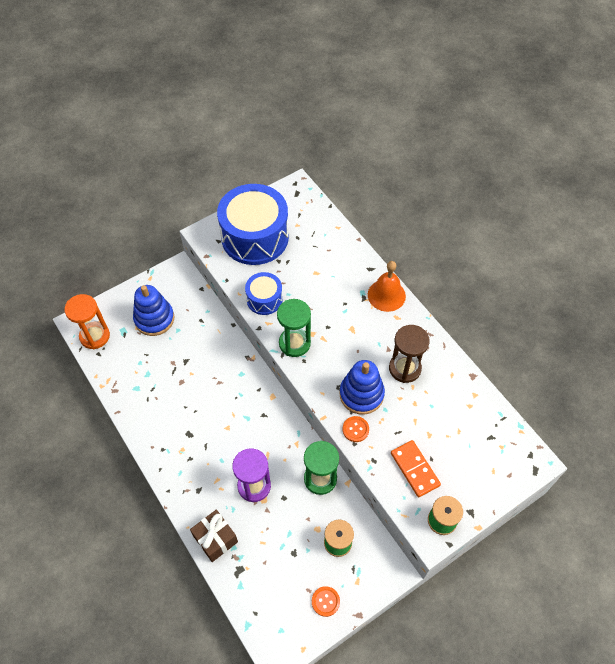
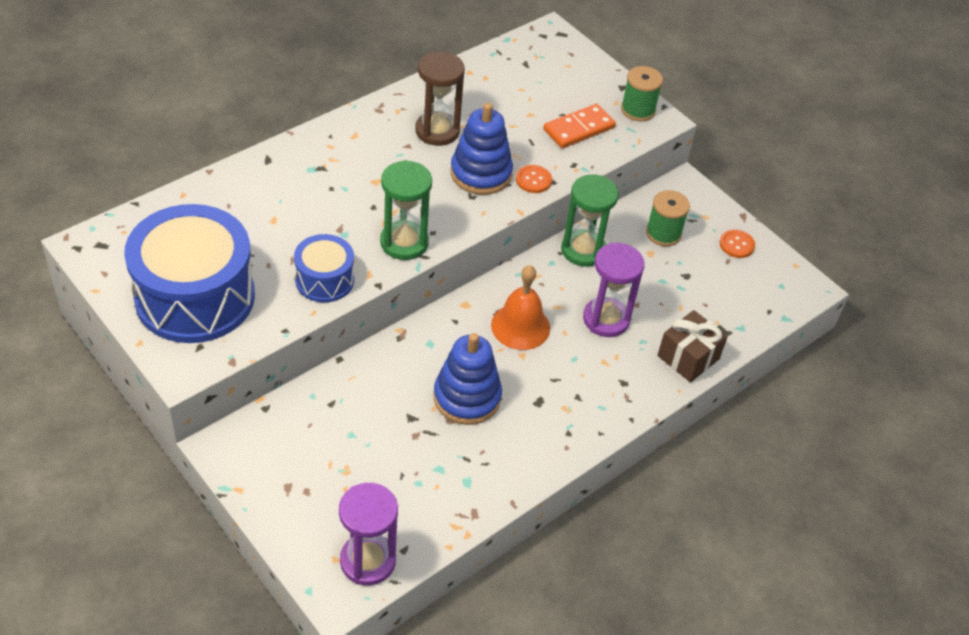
camera: 100 degrees left, 10 degrees down
(95, 336) = (368, 561): orange hourglass -> purple hourglass
(154, 319) = (329, 471): blue stacking toy -> blue stacking toy (467, 397)
(386, 295) = (316, 144): orange bell -> orange bell (520, 326)

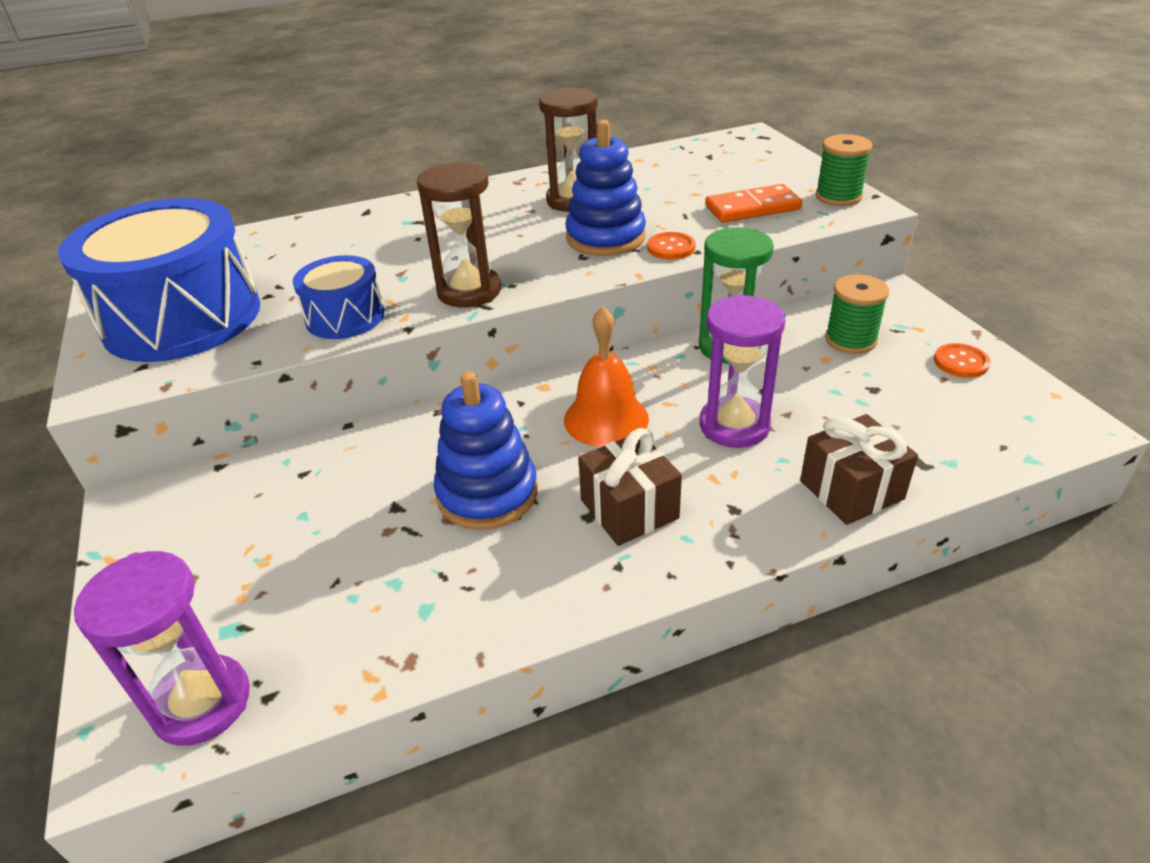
camera: 25 degrees right, 10 degrees down
(404, 242) = (469, 291): green hourglass -> brown hourglass
(561, 393) = (629, 509): none -> brown gift

